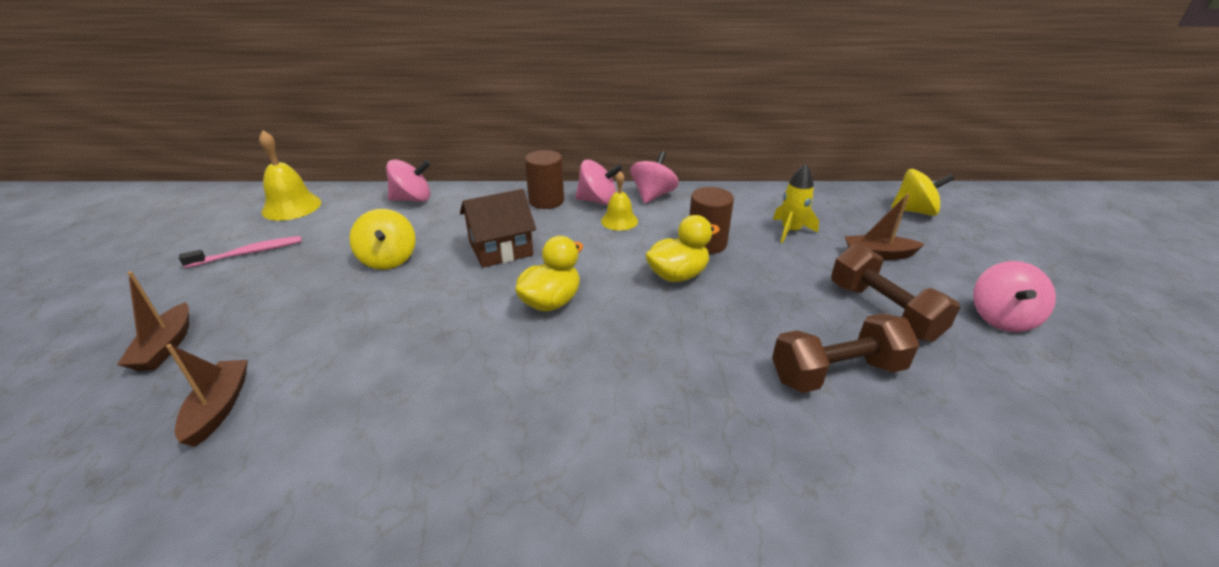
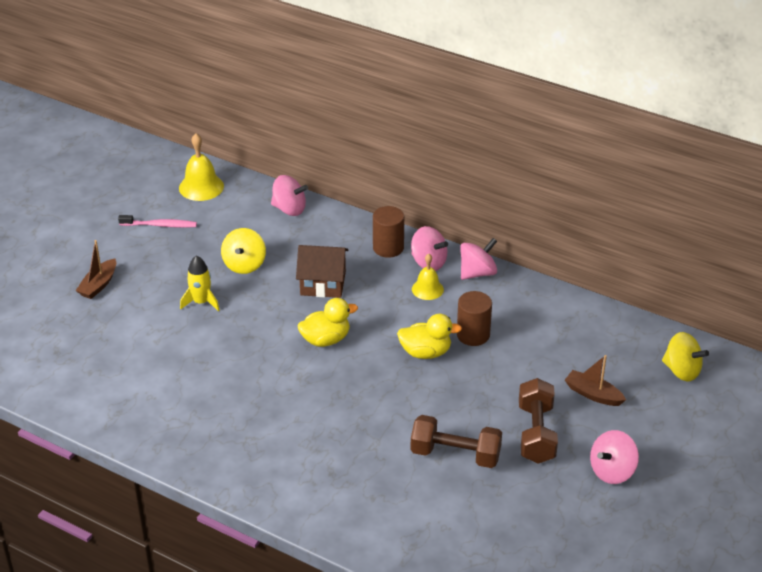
camera: 30 degrees right, 5 degrees up
(219, 408) = (117, 336): brown boat -> none
(790, 231) = (551, 349): yellow rocket -> yellow rocket (201, 302)

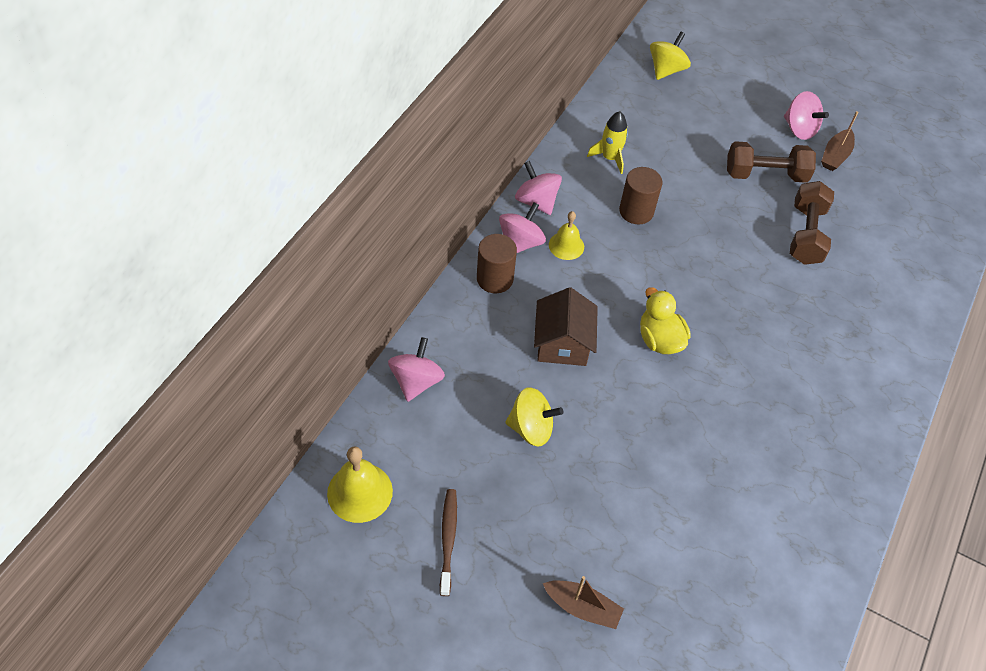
camera: 95 degrees left, 15 degrees up
(160, 225) = (448, 539): pink toothbrush -> brown toothbrush
(201, 302) = (607, 473): yellow rocket -> yellow rocket (610, 158)
(425, 352) = (668, 251): yellow duck -> none
(593, 394) = (707, 131): brown boat -> brown boat (835, 156)

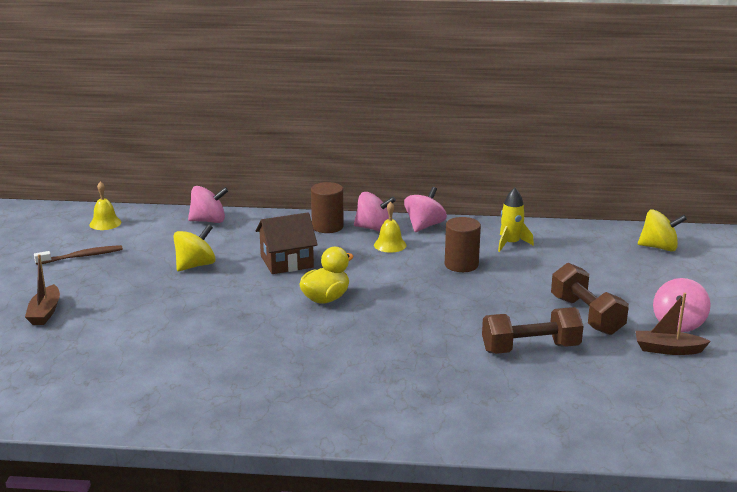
camera: 70 degrees right, 30 degrees down
(360, 492) = (105, 223): yellow bell -> yellow bell, size x0.66
(531, 428) = (195, 265): yellow spinning top -> yellow spinning top turned 120 degrees counterclockwise

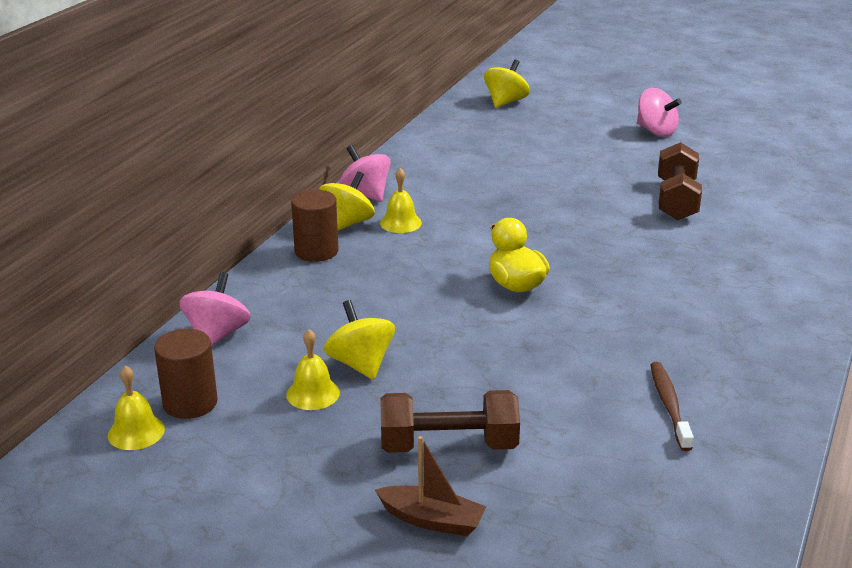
camera: 70 degrees left, 5 degrees up
(82, 256) = (250, 467): brown toothbrush -> brown toothbrush (669, 405)
(158, 258) = (313, 393): none -> yellow bell
(287, 262) = (398, 294): brown house -> none
(374, 228) = (347, 224): pink spinning top -> yellow spinning top
(461, 265) = (480, 195): brown cylinder -> brown cylinder (190, 403)
(511, 244) = (448, 161): yellow rocket -> none
(586, 315) = (623, 162): brown dumbbell -> brown dumbbell (448, 445)
(668, 349) = (699, 146): brown boat -> none

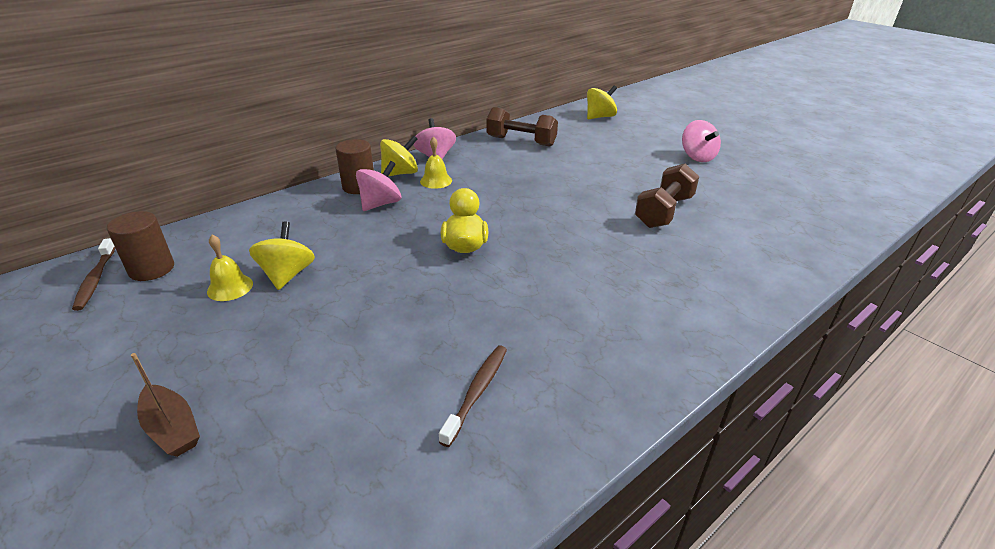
camera: 25 degrees right, 5 degrees up
(136, 432) = (96, 279): yellow bell -> brown toothbrush
(217, 334) = (229, 226): pink spinning top -> pink spinning top (380, 204)
(448, 445) = (264, 364): brown dumbbell -> brown dumbbell (521, 141)

